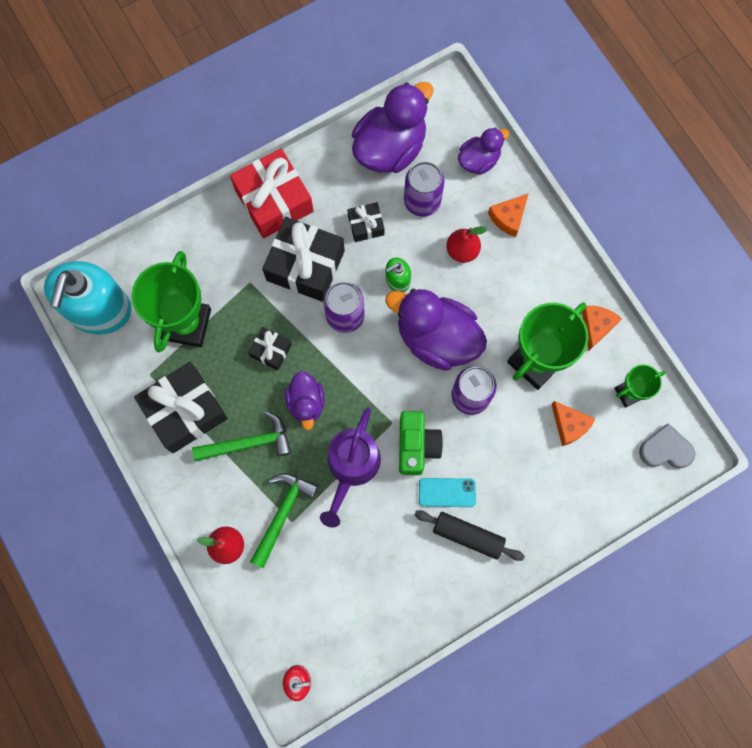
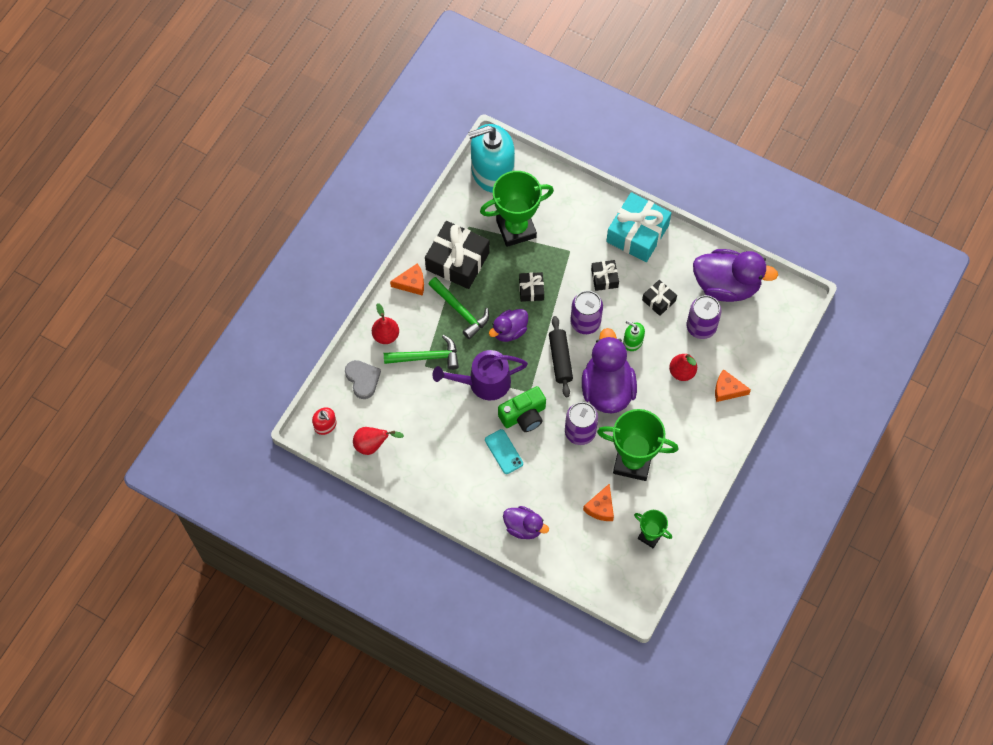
camera: 60 degrees right, 10 degrees down
(274, 201) = (637, 233): red gift -> turquoise gift
(305, 265) = (604, 278): black gift -> black gift, size x0.50
(355, 638) = (372, 445): none -> red pear
(468, 536) = (482, 480): black rolling pin -> black rolling pin (560, 359)
(479, 160) = (757, 348): purple duck -> purple duck (523, 527)
(596, 326) = (685, 489): orange cheese -> orange cheese (411, 283)
(665, 449) = (624, 581): grey heart -> grey heart (363, 379)

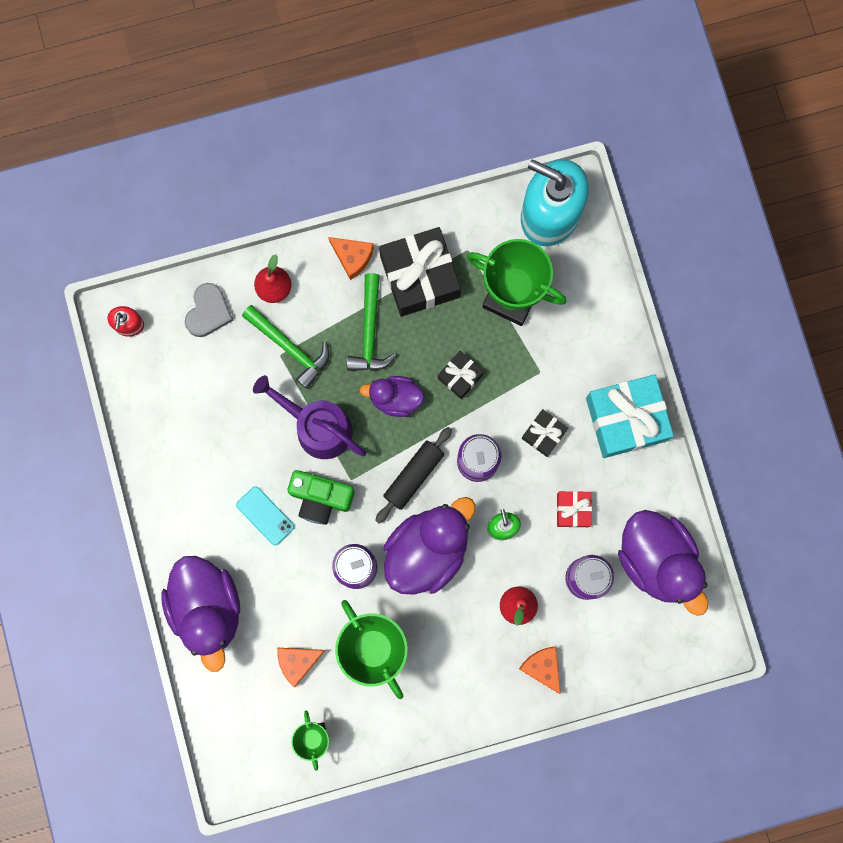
camera: 45 degrees right, 15 degrees up
(372, 445) = (152, 387): red pear -> none
(504, 451) = (265, 515): turquoise phone -> turquoise phone turned 60 degrees counterclockwise
(523, 527) = (207, 608): purple duck -> purple duck, size x1.79
(658, 300) = (573, 510): black gift -> red gift

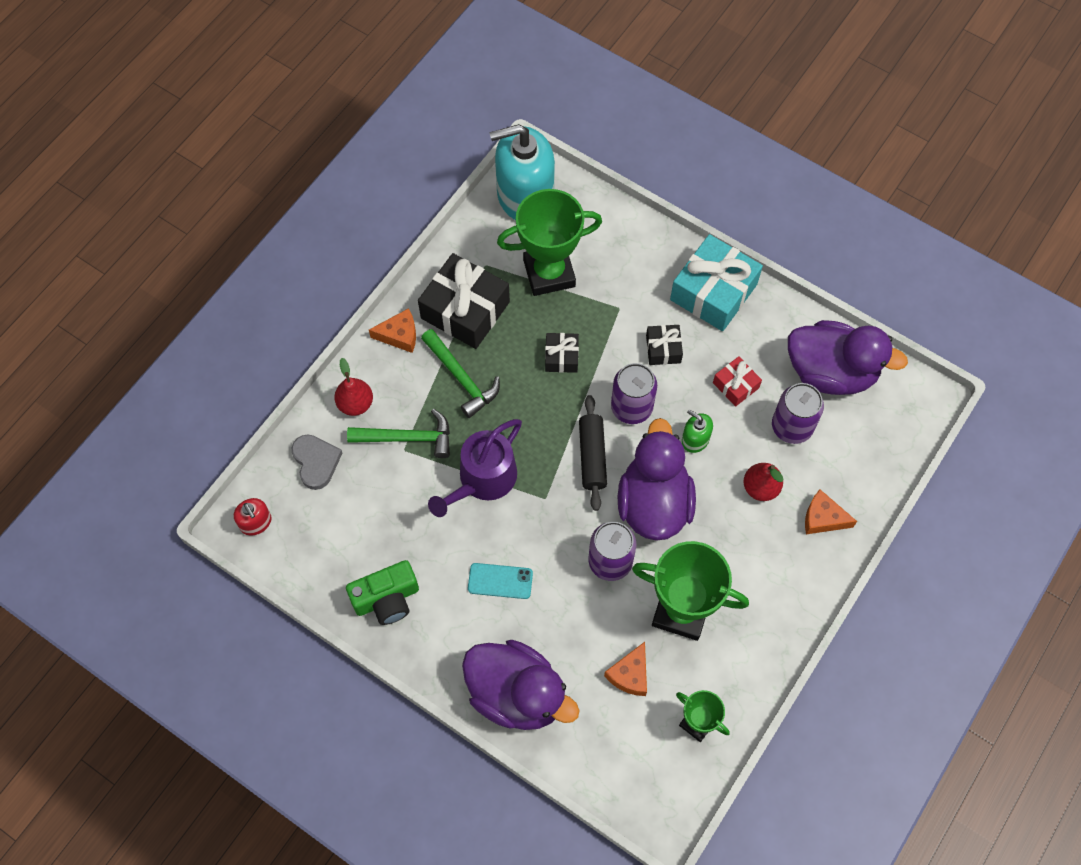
camera: 40 degrees left, 15 degrees down
(317, 427) = (483, 480): purple watering can -> purple watering can turned 45 degrees counterclockwise
(320, 498) = (533, 531): green camera -> green camera (387, 599)
(395, 398) = (525, 411): purple duck -> none

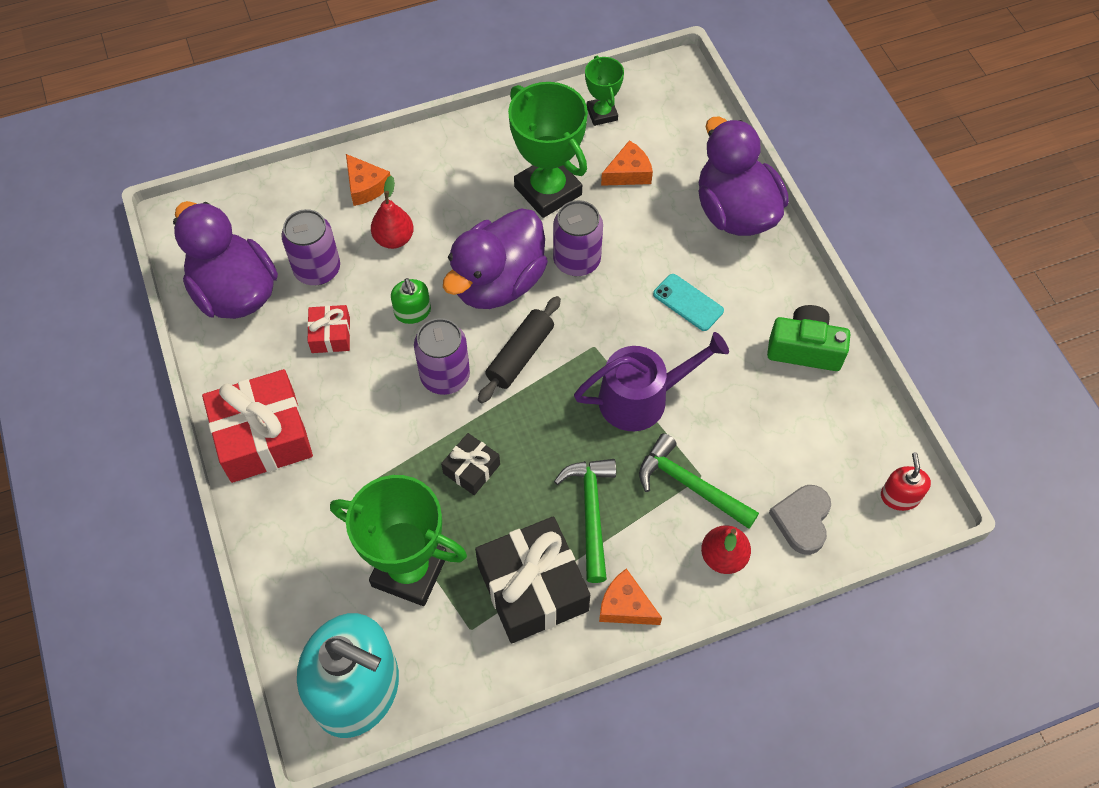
camera: 145 degrees left, 5 degrees down
(663, 349) = (365, 412): black gift -> none
(713, 292) = (263, 436): turquoise gift -> red gift

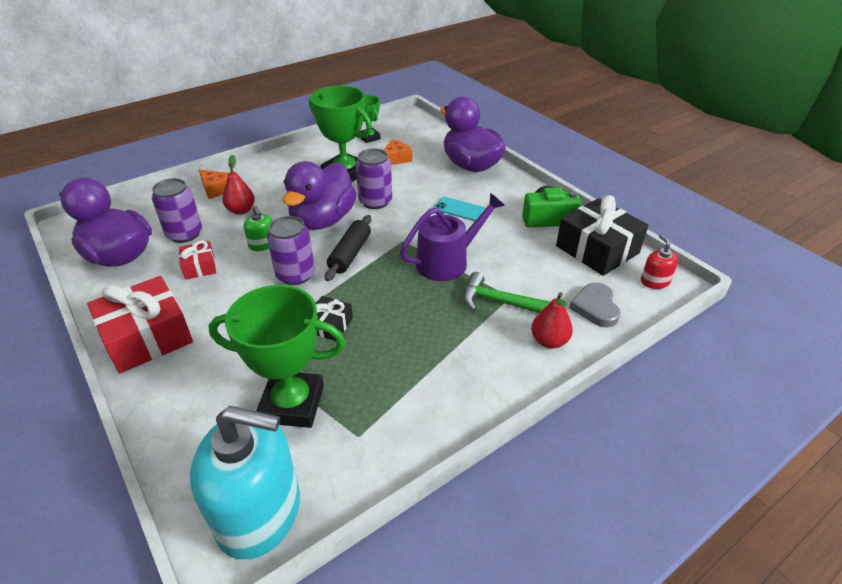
camera: 15 degrees left, 20 degrees down
(532, 588) = (404, 393): black gift -> black gift (597, 249)
(591, 513) = (435, 334): green hammer -> none
(625, 606) = (486, 389): orange cheese -> none

